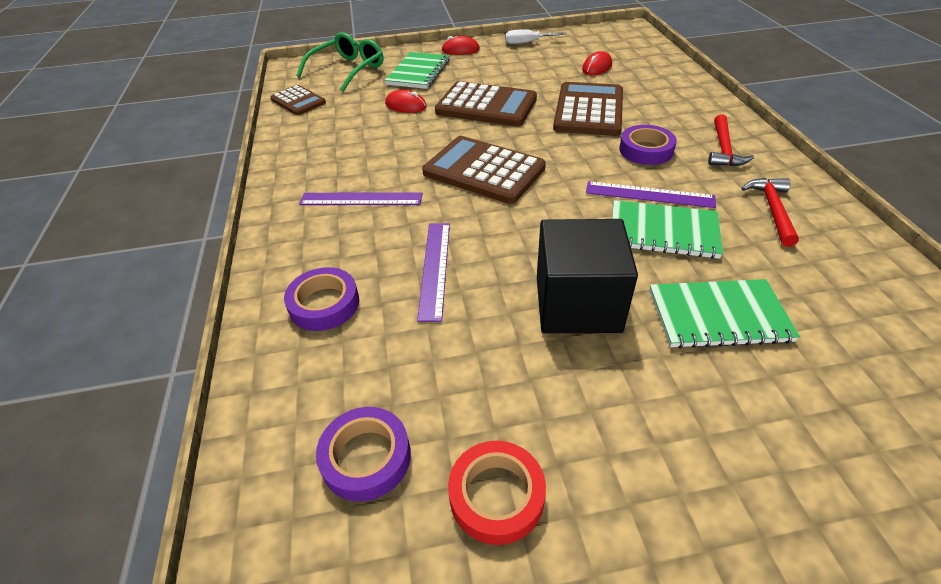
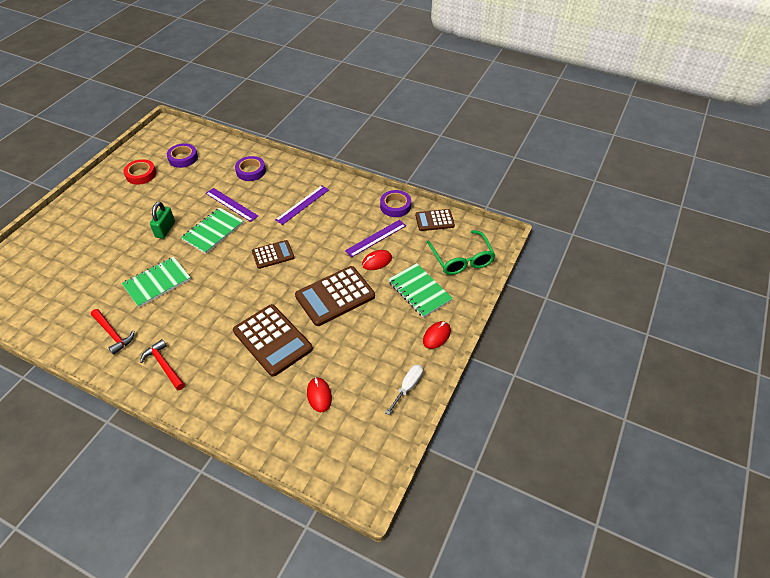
camera: 125 degrees right, 5 degrees up
(484, 170) = (273, 255): brown calculator -> brown calculator, size x0.58
(577, 304) = (165, 229): black cube -> green padlock
(646, 150) = (207, 330): purple tape -> purple tape (395, 206)
(649, 195) = (180, 299): purple ruler -> purple ruler (376, 238)
(718, 315) = (110, 261): green notebook -> green notebook (213, 231)

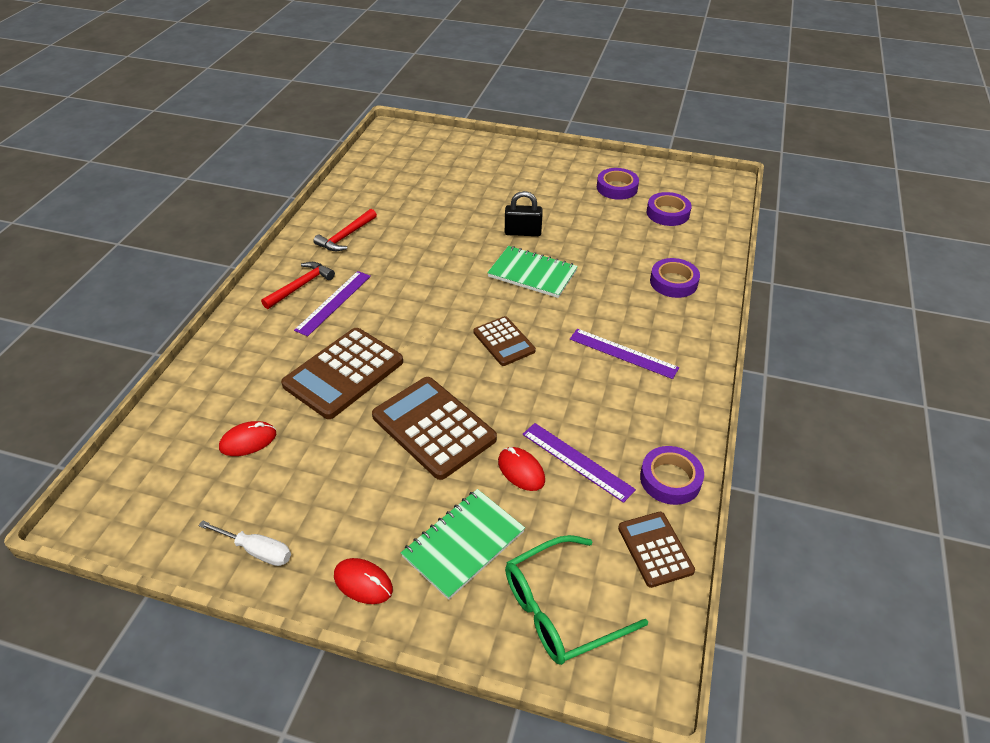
camera: 80 degrees right, 5 degrees down
(141, 174) = (617, 188): red tape -> purple tape
(157, 283) = (429, 249): green notebook -> none
(165, 229) = (523, 232): green padlock -> black padlock
(231, 204) = (593, 278): purple ruler -> purple ruler (334, 302)

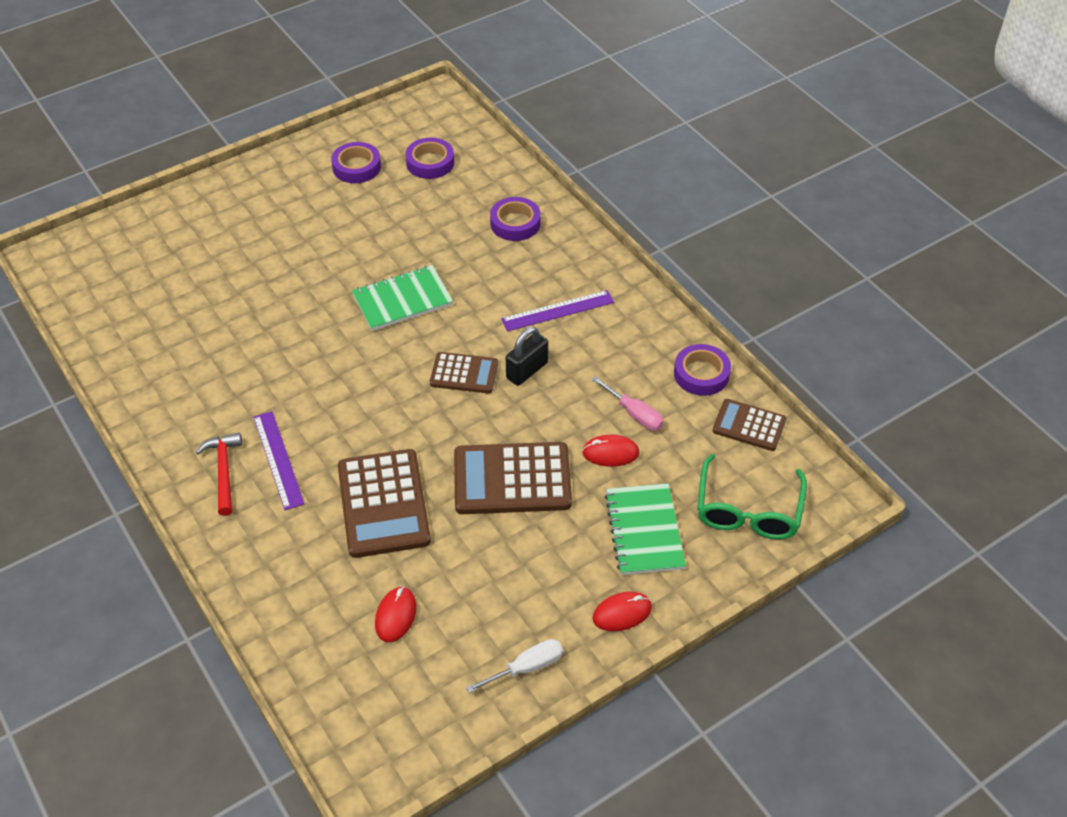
camera: 50 degrees left, 5 degrees up
(346, 236) = (187, 396): red hammer -> none
(523, 232) = (340, 269): black padlock -> black padlock (527, 370)
(577, 461) = (634, 414): purple ruler -> pink screwdriver

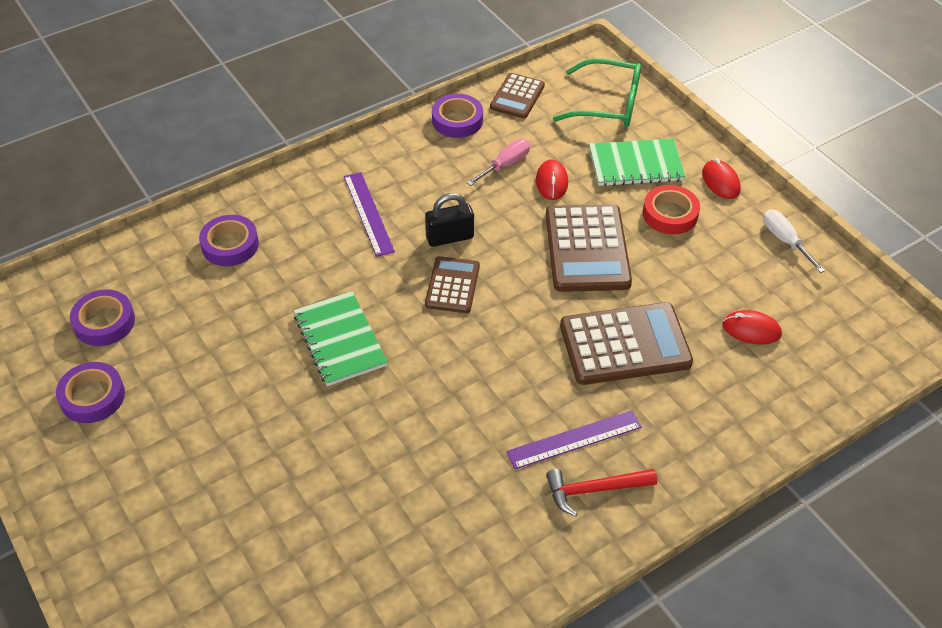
camera: 90 degrees left, 0 degrees up
(527, 370) = (449, 237): black padlock -> black padlock turned 60 degrees counterclockwise
(566, 557) = (670, 214): none -> red tape

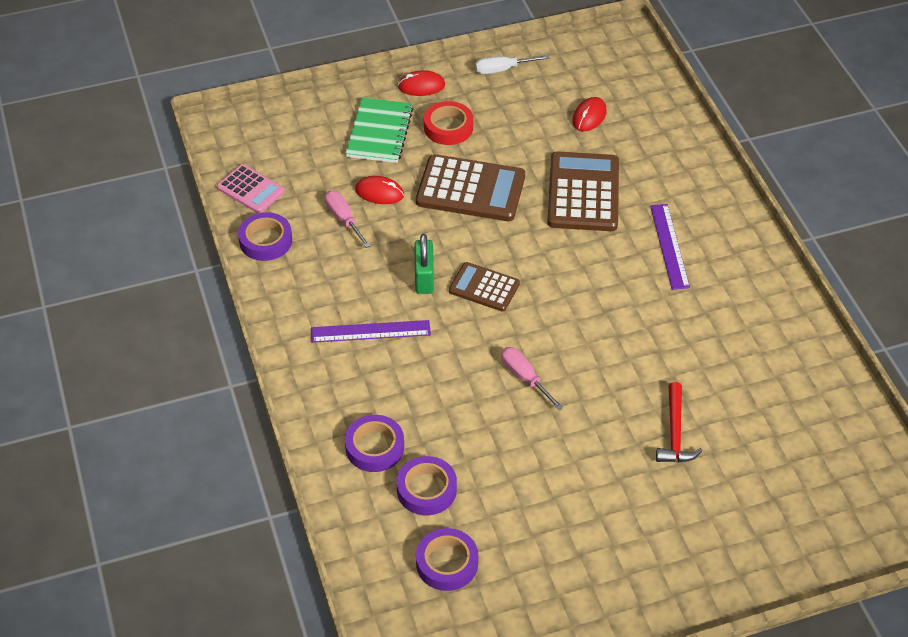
camera: 75 degrees left, 0 degrees up
(92, 396) = (540, 578): purple tape -> purple tape (426, 489)
(340, 340) = (525, 378): green notebook -> pink screwdriver
(449, 237) = (424, 278): black padlock -> green padlock
(517, 96) = (250, 190): brown calculator -> pink calculator
(594, 490) = (718, 246): red hammer -> red hammer (675, 433)
(607, 104) = (291, 130): green glasses -> none

